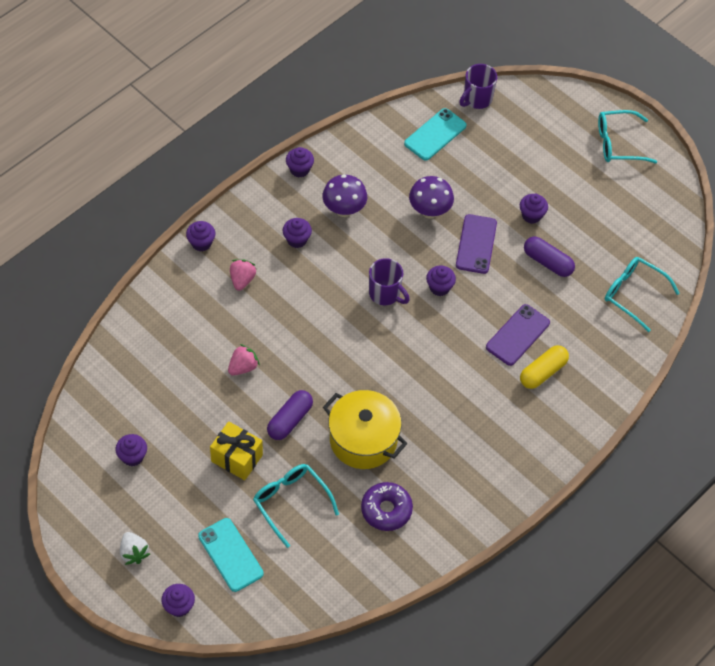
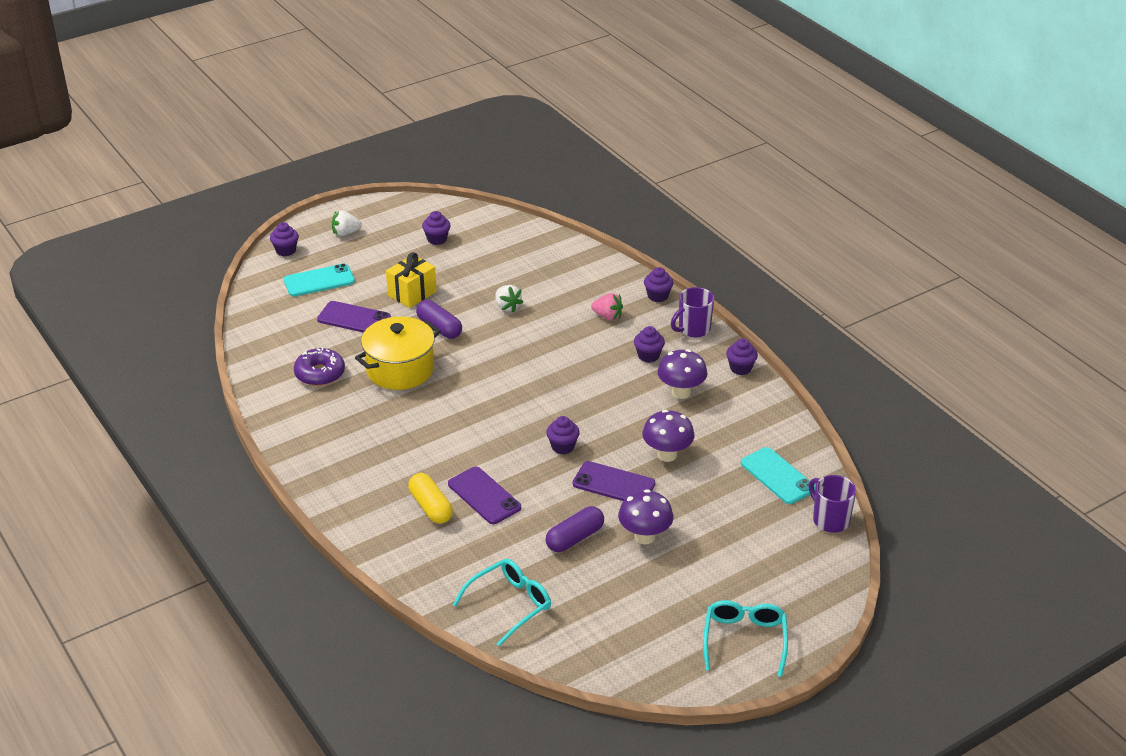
camera: 105 degrees right, 20 degrees down
(243, 367) = (507, 307): pink strawberry -> white strawberry
(291, 502) = (354, 319): turquoise glasses -> purple phone
(385, 294) = (565, 407): purple mug -> purple mug (693, 329)
(531, 215) = (644, 536): purple cupcake -> purple mushroom

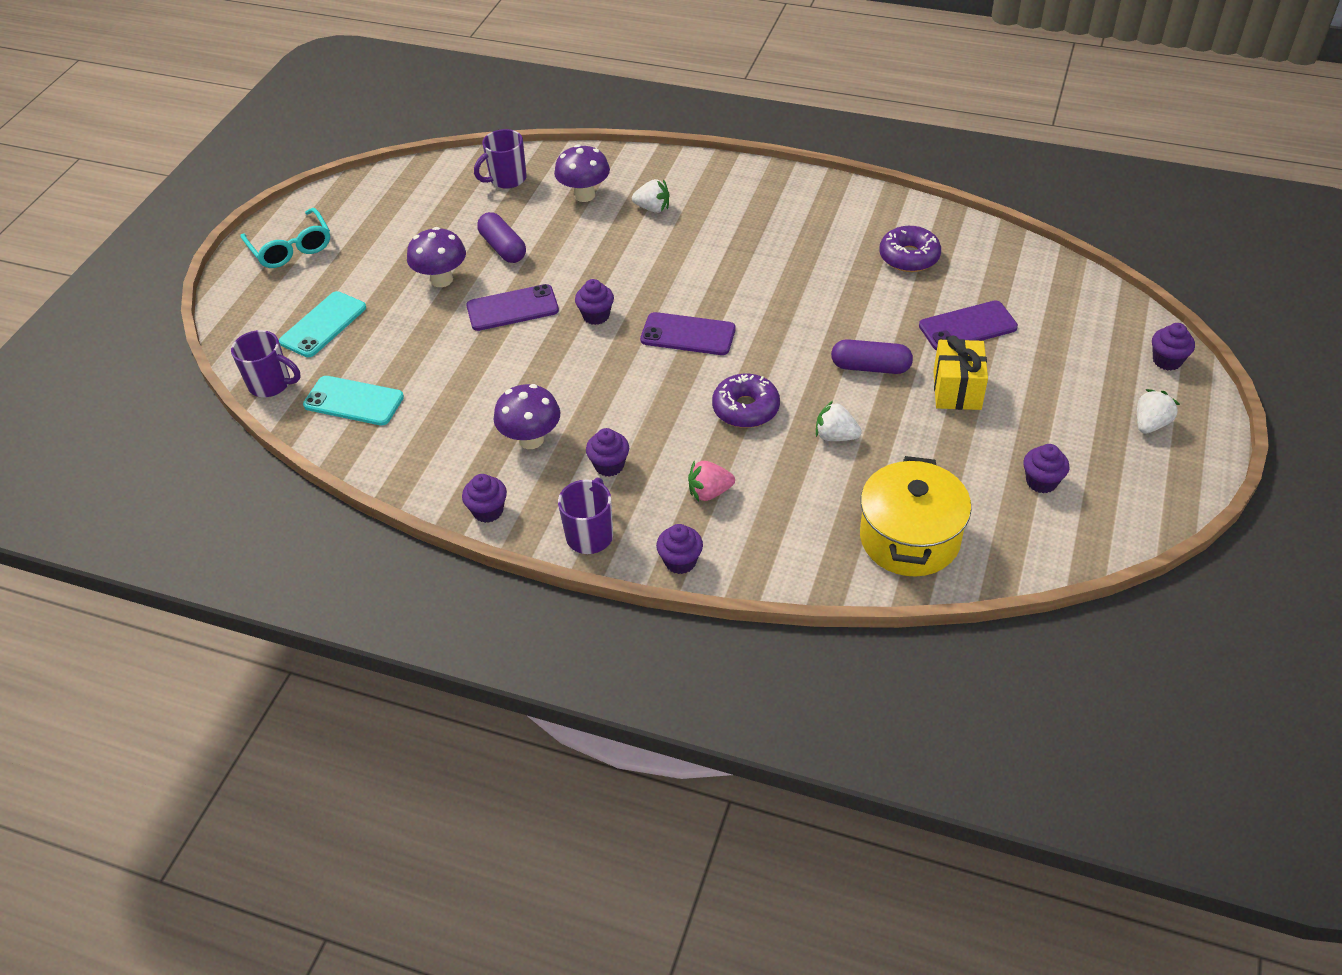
camera: 145 degrees right, 10 degrees up
(319, 281) = (1071, 346): turquoise phone -> turquoise phone (323, 325)
(400, 369) = (844, 302): yellow pot -> yellow pot (909, 538)
(431, 507) = (653, 208): yellow capsule -> white strawberry
(484, 496) = (618, 239): purple phone -> purple phone (688, 334)
(510, 604) = (507, 179): turquoise glasses -> purple mug
(537, 344) = (745, 408): none -> purple donut
(575, 538) = (503, 248): purple capsule -> purple capsule turned 45 degrees counterclockwise
(667, 455) = (485, 362): purple mushroom -> purple mushroom (584, 195)

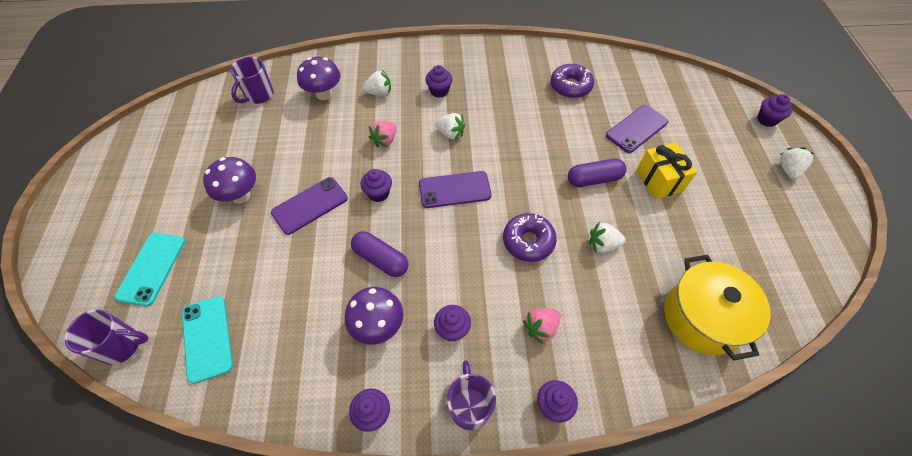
camera: 25 degrees left, 10 degrees up
(291, 248) = (97, 201): turquoise glasses -> none
(354, 401) = (207, 338): turquoise phone -> turquoise phone turned 75 degrees clockwise
(503, 248) = (280, 154): purple capsule -> purple capsule (381, 259)
(632, 262) = (385, 140): none -> pink strawberry
(717, 274) = (450, 133): none -> white strawberry
(1041, 482) = (754, 237): purple cupcake -> purple cupcake (439, 91)

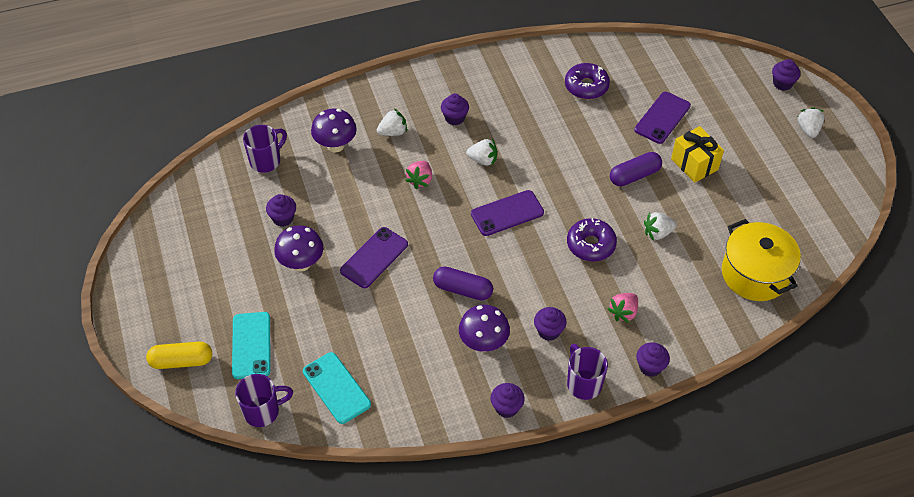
camera: 15 degrees left, 5 degrees down
(80, 268) = (181, 361): none -> yellow capsule
(259, 95) = (266, 161): purple mug -> purple mug turned 150 degrees counterclockwise
(378, 193) = (435, 232): purple cupcake -> purple cupcake (283, 218)

